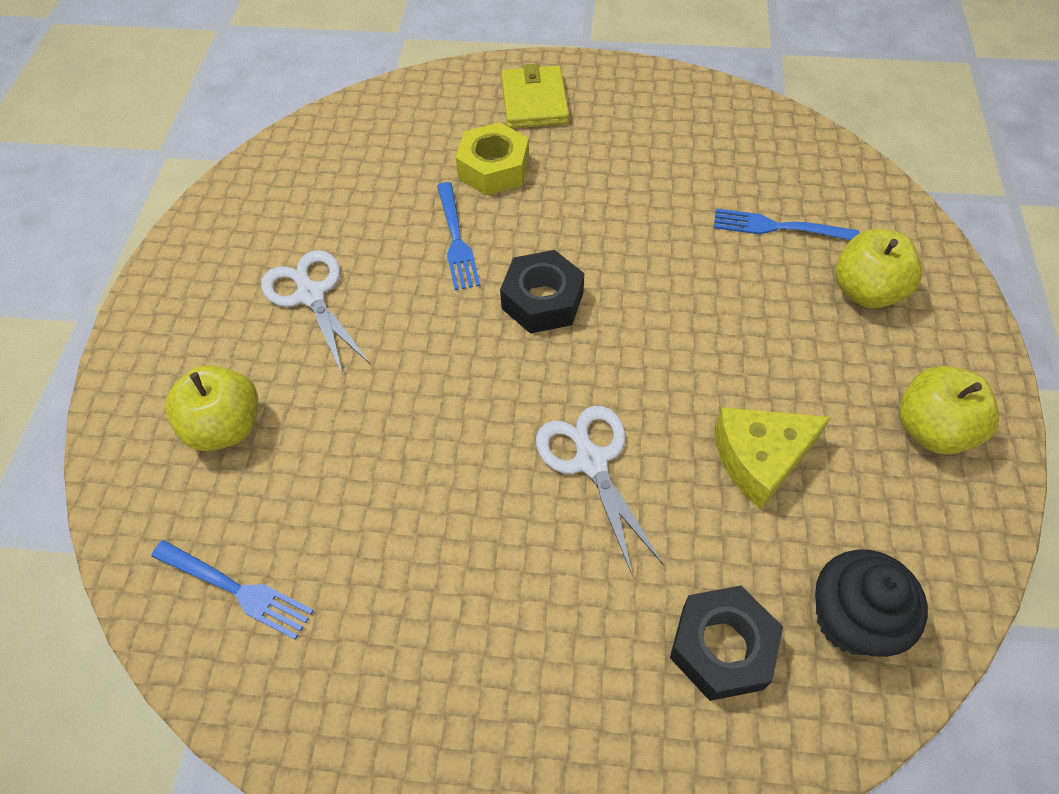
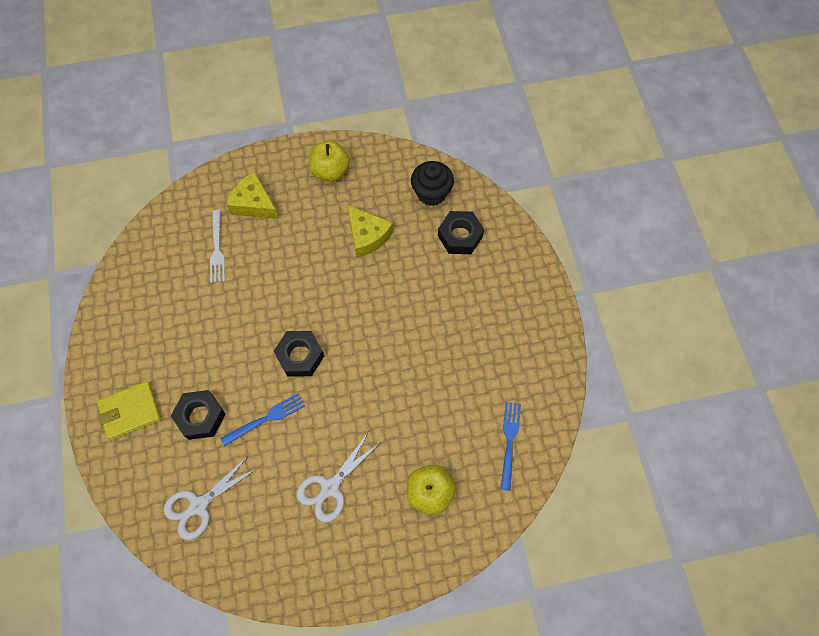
camera: 110 degrees left, 10 degrees up
(493, 168) = (200, 417): yellow nut -> black nut
(591, 461) = (392, 306): white scissors -> white scissors (198, 505)
(778, 227) = (217, 249): blue fork -> white fork
(866, 291) = (254, 204): yellow apple -> yellow cheese

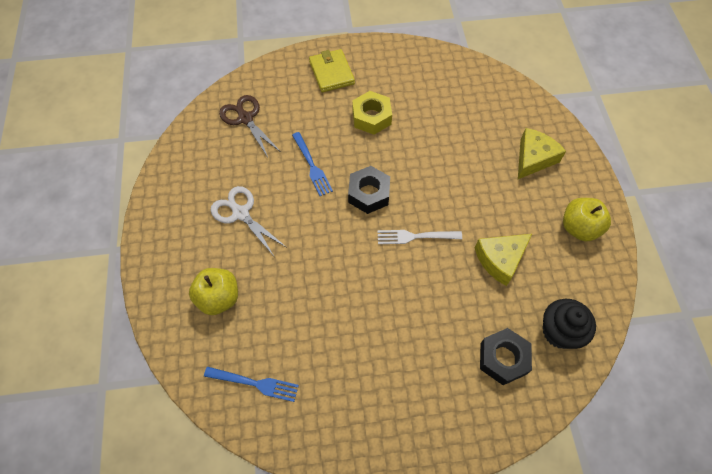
camera: 95 degrees right, 5 degrees down
(198, 505) = (245, 118): white scissors -> brown scissors
(199, 360) = (371, 117): none -> yellow nut
(200, 417) = (320, 119): black nut -> none
(217, 249) = (482, 129): white fork -> white fork (415, 236)

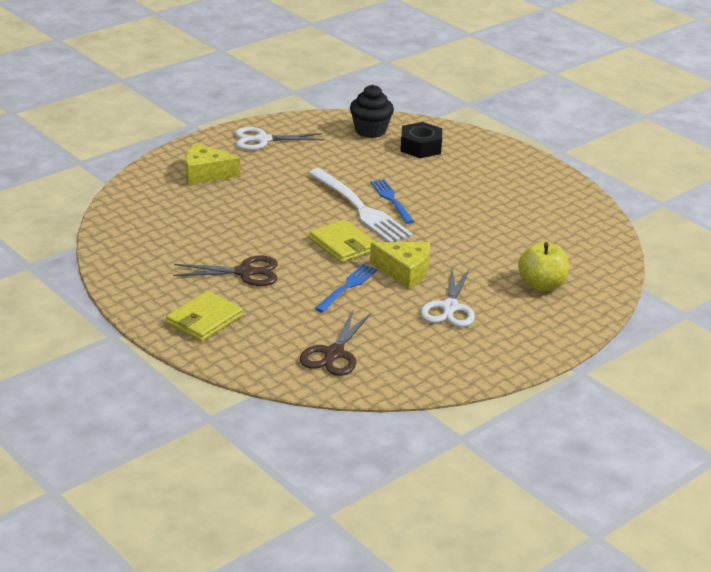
camera: 125 degrees left, 30 degrees down
(255, 383) = (580, 240): blue fork -> blue fork (391, 200)
(369, 194) = (343, 245): black nut -> yellow wallet
(371, 117) = (245, 272): yellow nut -> brown scissors
(415, 236) = (360, 208): white fork -> white fork, size x1.73
(500, 260) = (336, 166): yellow cheese -> yellow cheese (405, 271)
(579, 228) = (262, 140): yellow apple -> white scissors

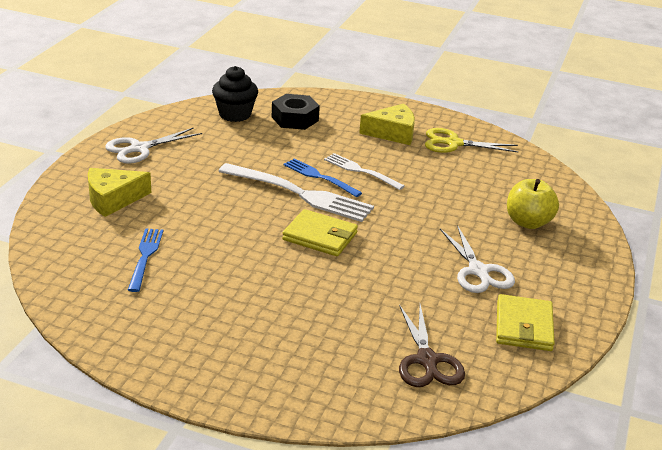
camera: 30 degrees left, 0 degrees up
(204, 320) = (262, 369): yellow wallet -> yellow wallet (523, 326)
(245, 272) = (254, 298): brown scissors -> none
(347, 287) = (368, 281): blue fork -> blue fork (145, 257)
(405, 271) = (402, 246): yellow cheese -> yellow cheese (393, 133)
(434, 204) = (361, 171): none -> white fork
(548, 203) = (453, 143): none -> yellow scissors

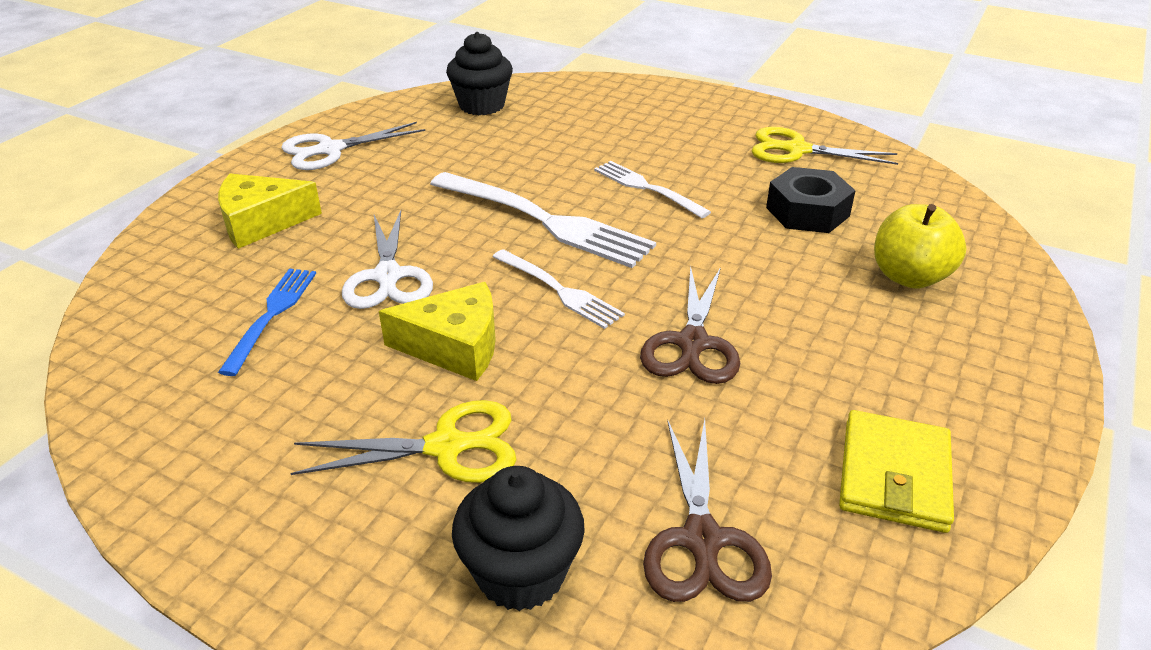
camera: 10 degrees right, 5 degrees up
(277, 323) = (446, 447): none -> yellow scissors
(295, 119) = (565, 112): black nut -> black nut (807, 212)
(319, 177) = (581, 196): blue fork -> none
(320, 236) = (559, 290): yellow wallet -> white fork
(336, 380) = (521, 573): none -> black cupcake
(393, 133) = (706, 134): yellow cheese -> yellow cheese (455, 346)
(406, 264) = (692, 343): none -> brown scissors
(478, 271) = (817, 361): white scissors -> white scissors (388, 276)

